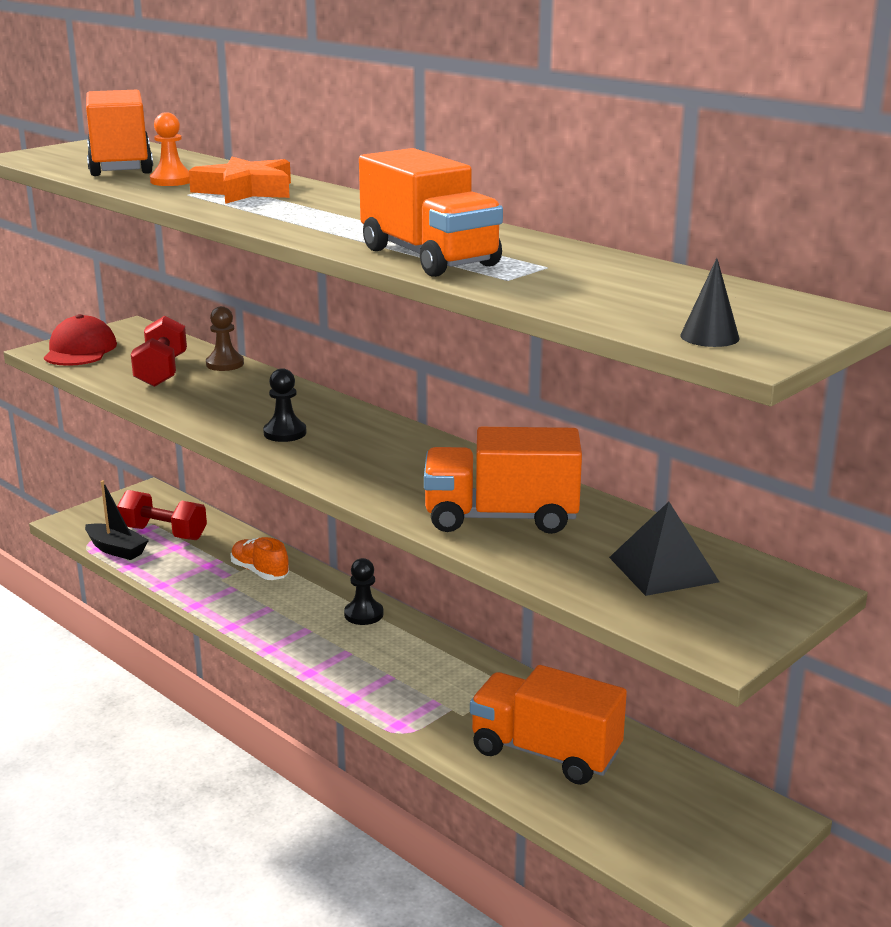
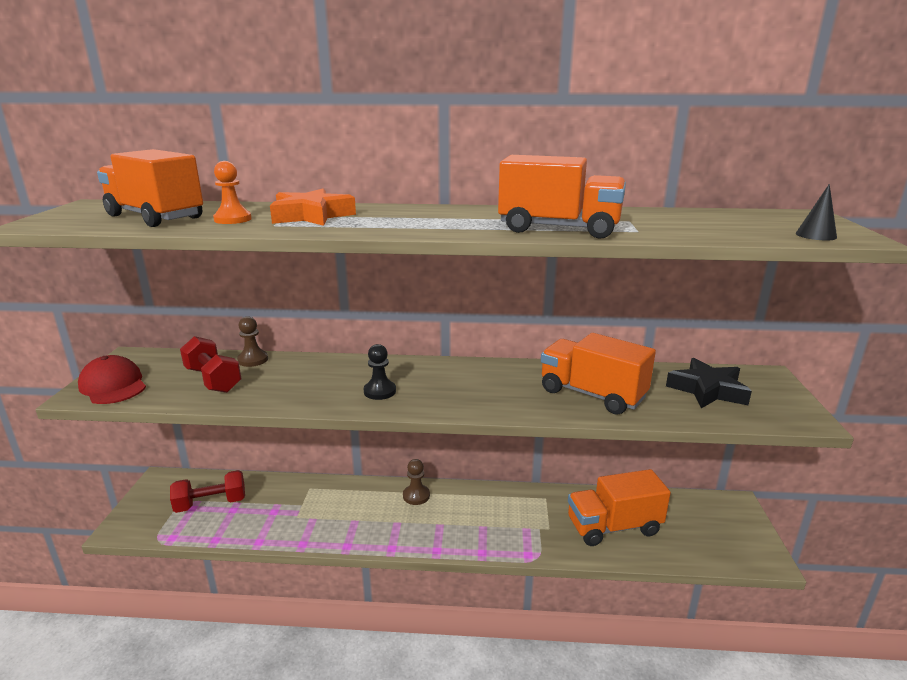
camera: 40 degrees left, 0 degrees up
(116, 549) = (188, 532): black boat -> none
(260, 572) = (316, 499): orange shoe -> none
(363, 614) = (416, 496): black pawn -> brown pawn
(501, 517) = (592, 394): orange truck -> orange truck turned 75 degrees clockwise
(663, 569) = (707, 390): black pyramid -> black star

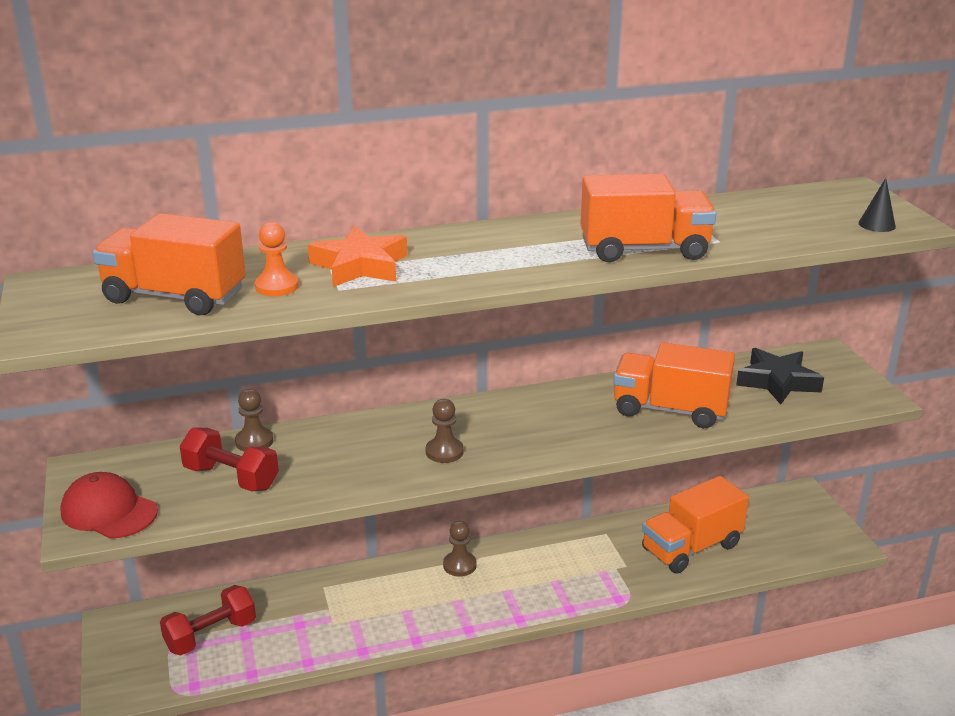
camera: 20 degrees left, 5 degrees up
(380, 391) = (444, 452): black pawn -> brown pawn

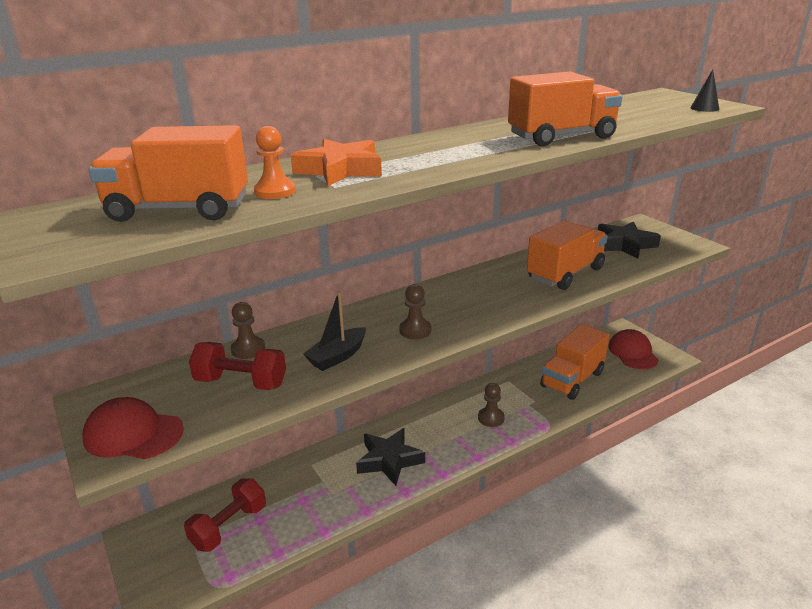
camera: 15 degrees left, 0 degrees up
(343, 467) = (337, 356): none -> black boat
(413, 601) = (389, 460): none -> black star
(459, 565) = (412, 425): brown pawn -> brown pawn (491, 418)
(670, 410) = (565, 274): orange truck -> orange truck turned 135 degrees clockwise
(796, 527) = (632, 353): none -> red cap

